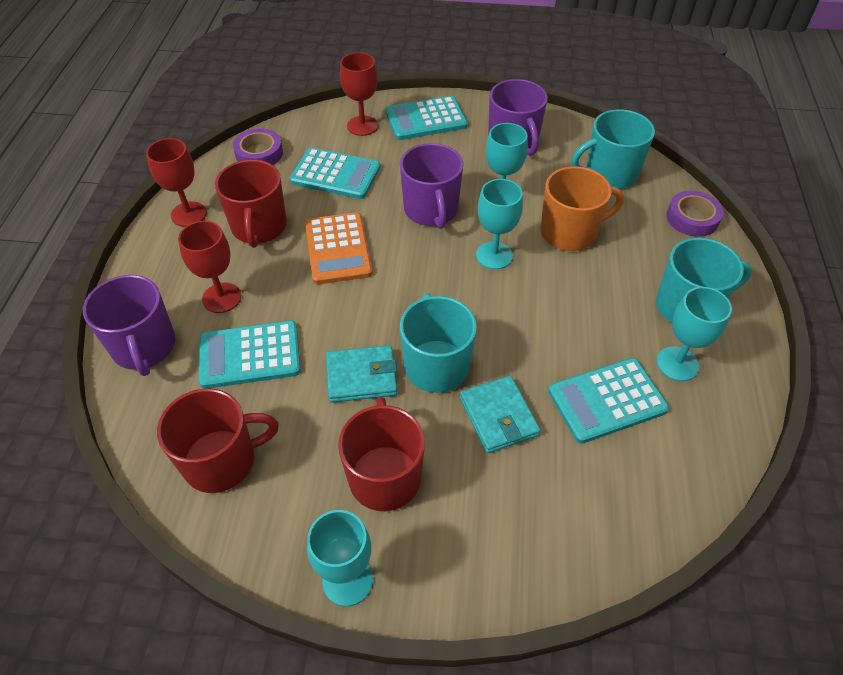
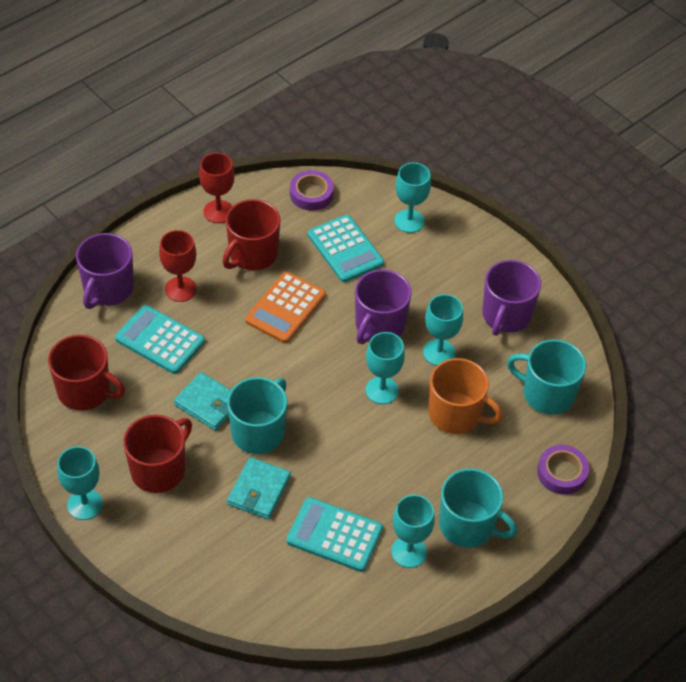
camera: 40 degrees right, 0 degrees up
(362, 126) = (409, 221): red goblet -> turquoise goblet
(426, 119) = (463, 248): turquoise calculator -> none

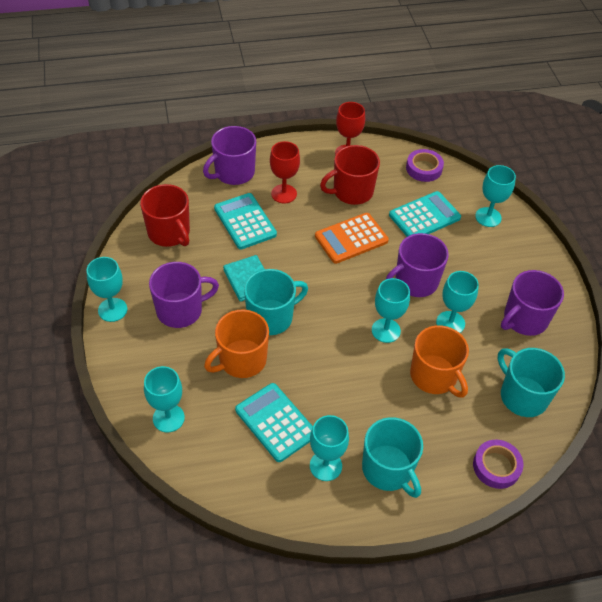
camera: 30 degrees right, 0 degrees up
(159, 469) = (180, 310): red mug -> purple mug
(226, 585) = (168, 418): none -> turquoise goblet
(259, 490) = (241, 360): turquoise wallet -> orange mug
(345, 249) = (424, 216): turquoise calculator -> turquoise calculator turned 120 degrees counterclockwise

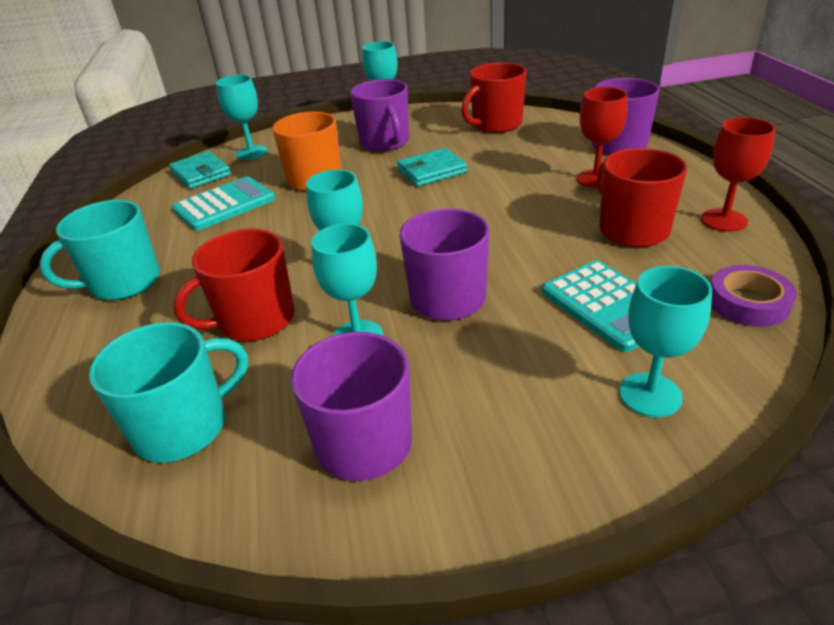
camera: 95 degrees right, 15 degrees down
(206, 456) = (201, 174): none -> turquoise wallet
(245, 221) = (530, 160): turquoise calculator -> none
(271, 317) = (374, 189): turquoise mug -> none
(325, 466) = (153, 238): turquoise goblet -> none
(351, 238) = (526, 235): orange calculator -> none
(434, 376) = (254, 320): orange mug -> red mug
(496, 466) = (68, 386): purple tape -> none

